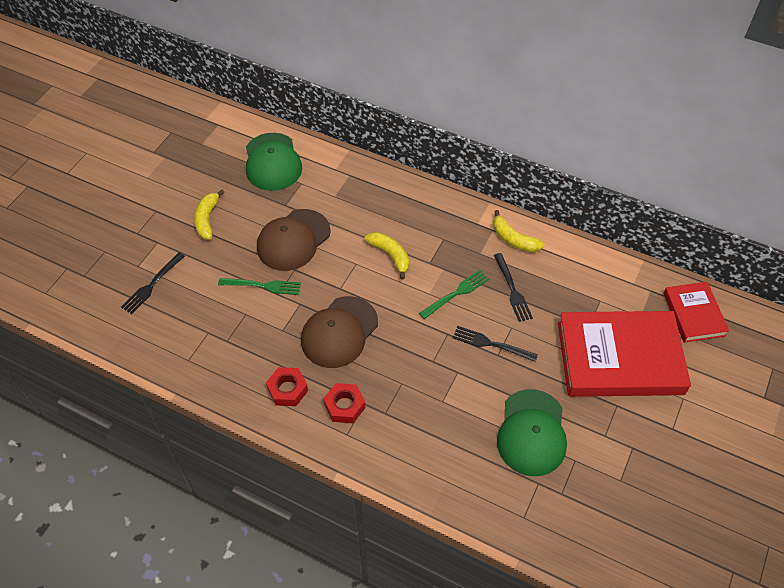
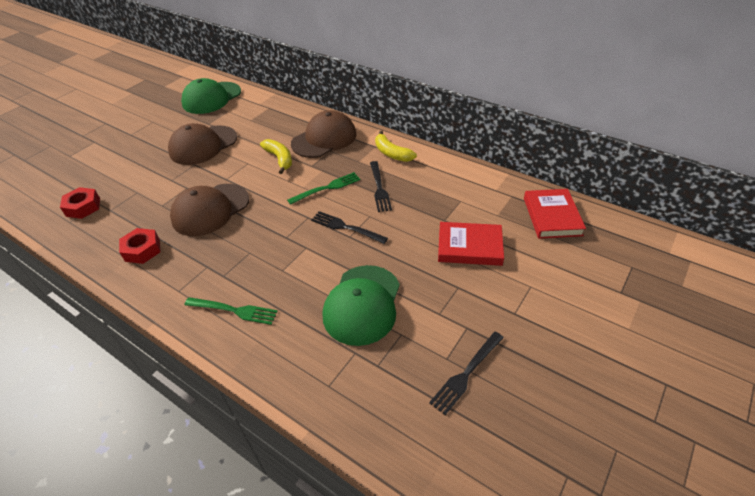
camera: 10 degrees right, 10 degrees down
(152, 285) = (73, 168): black fork -> black fork (466, 373)
(207, 219) = (142, 129): yellow banana -> none
(262, 286) = (162, 173): green fork -> green fork (234, 310)
(272, 162) = (212, 98): green cap -> green cap turned 45 degrees clockwise
(344, 406) = (187, 267): red nut -> red nut (83, 207)
(432, 222) = (324, 139): none -> brown cap
(619, 358) = (469, 247): red book -> red book, size x0.54

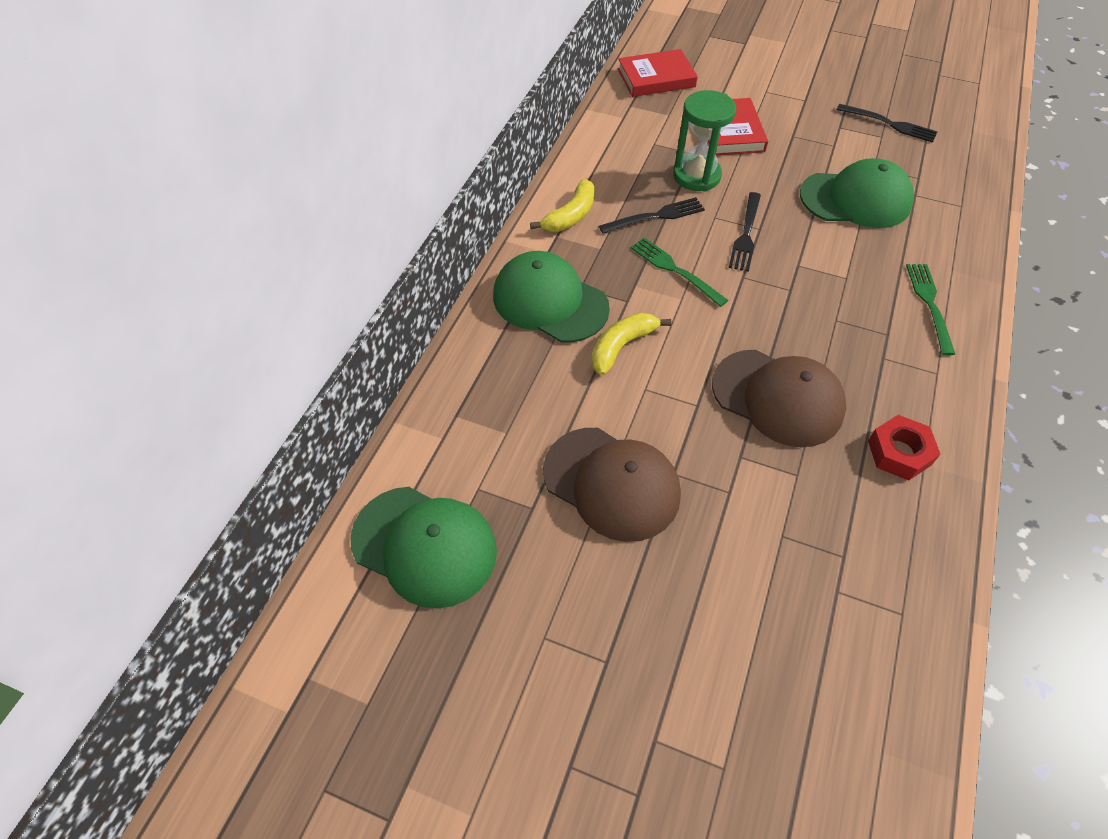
camera: 105 degrees left, 10 degrees up
(83, 207) = (859, 612): red nut -> none
(324, 139) = (550, 301): brown cap -> green cap
(416, 215) = (696, 176): none -> green hourglass

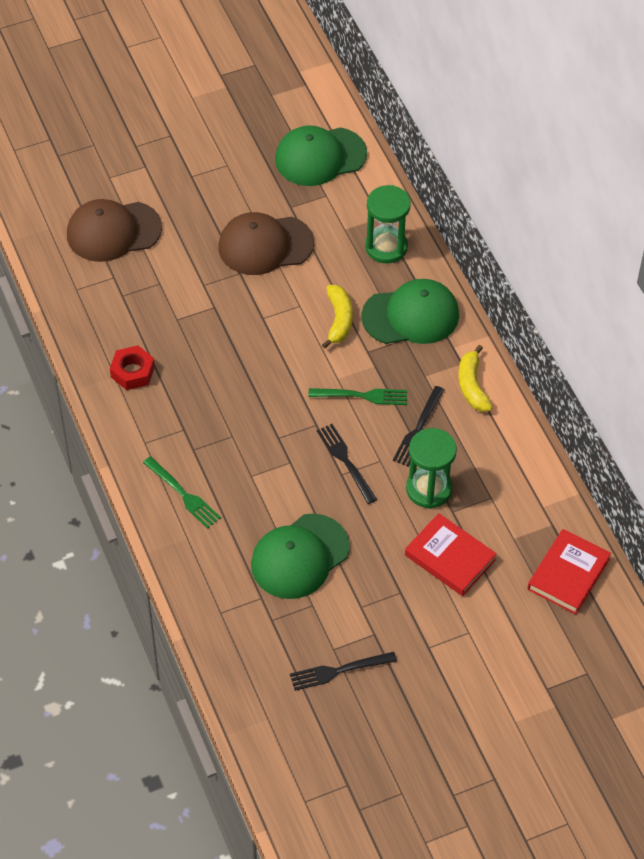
camera: 135 degrees right, 0 degrees up
(490, 380) = (386, 247): none -> green hourglass
(777, 397) = (223, 355): brown cap -> brown cap (113, 231)

